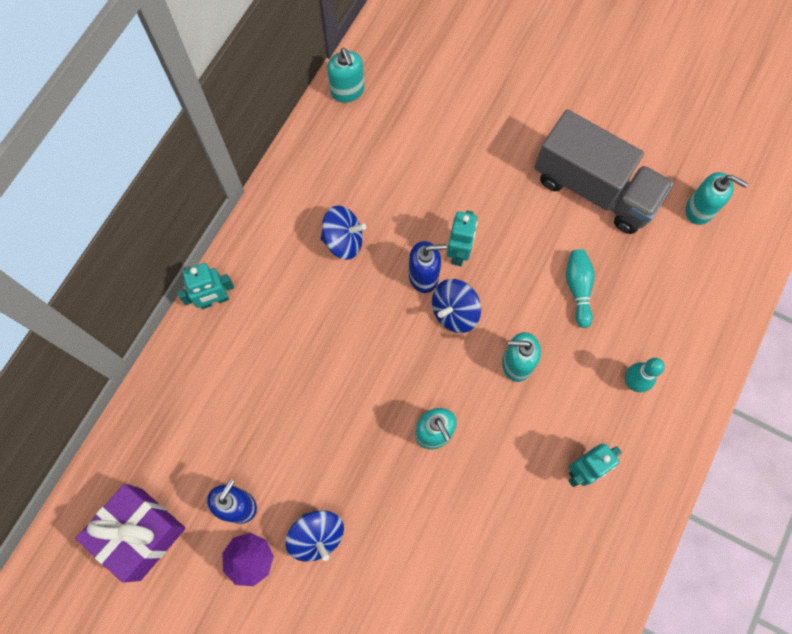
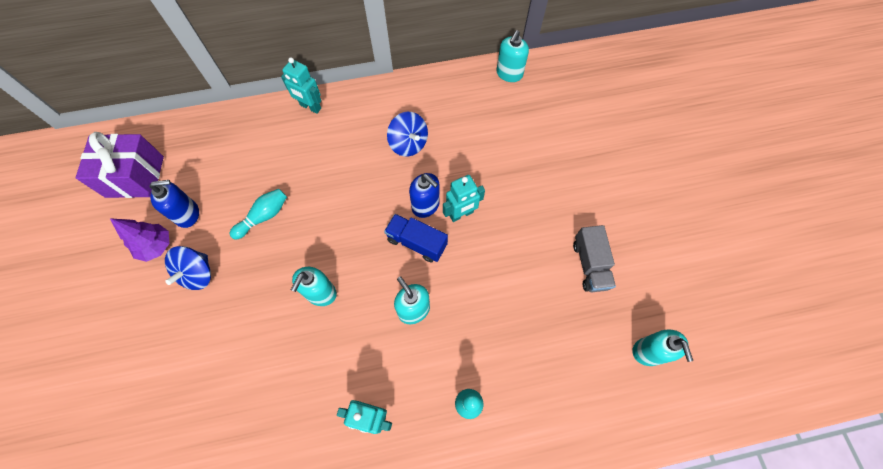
camera: 50 degrees right, 5 degrees down
(454, 312) = (417, 242): blue spinning top -> blue truck
(578, 289) = (505, 310): turquoise bowling pin -> turquoise bowling pin (264, 216)
(594, 189) = (590, 265): grey truck -> grey truck, size x0.53

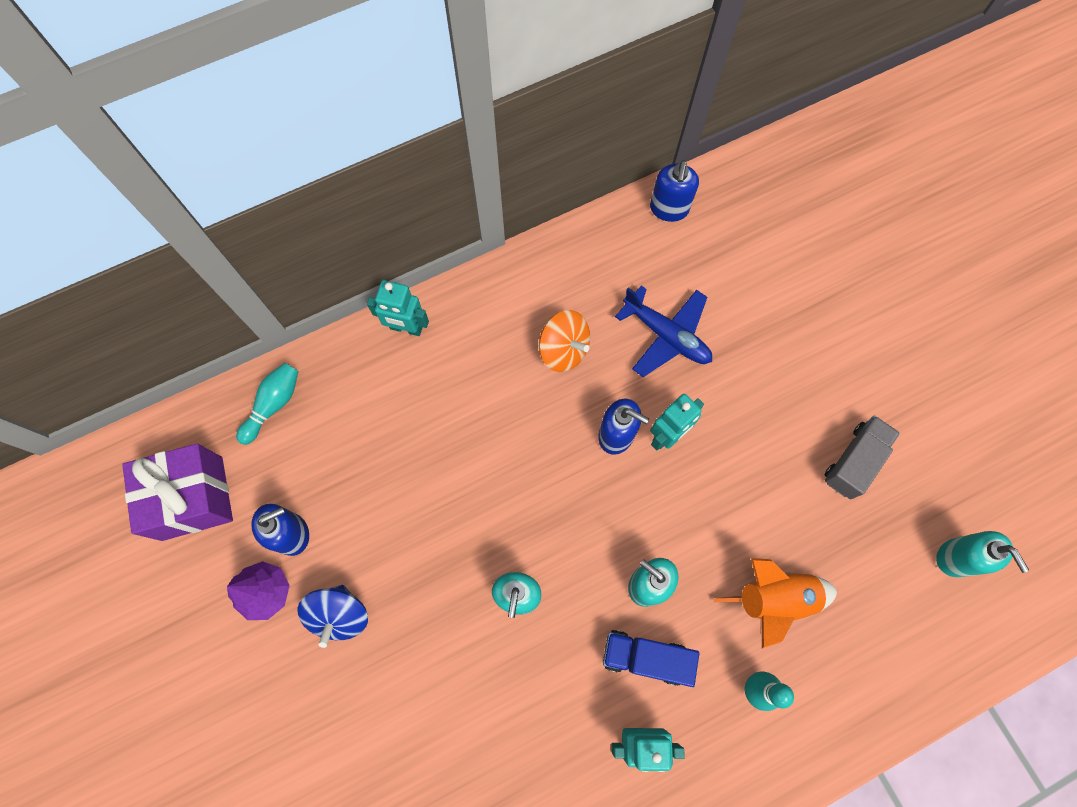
camera: 15 degrees left, 5 degrees up
(264, 216) = (400, 509): turquoise bowling pin -> turquoise bowling pin (273, 405)
(408, 144) = (564, 350): blue spinning top -> orange spinning top
(417, 242) = (621, 490): blue truck -> blue truck (646, 657)
(481, 151) = (666, 335): none -> blue plane
(501, 344) = (773, 599): none -> orange rocket
(509, 74) = (669, 209): turquoise soap dispenser -> blue soap dispenser
(590, 265) = (854, 461): grey truck -> grey truck turned 120 degrees counterclockwise

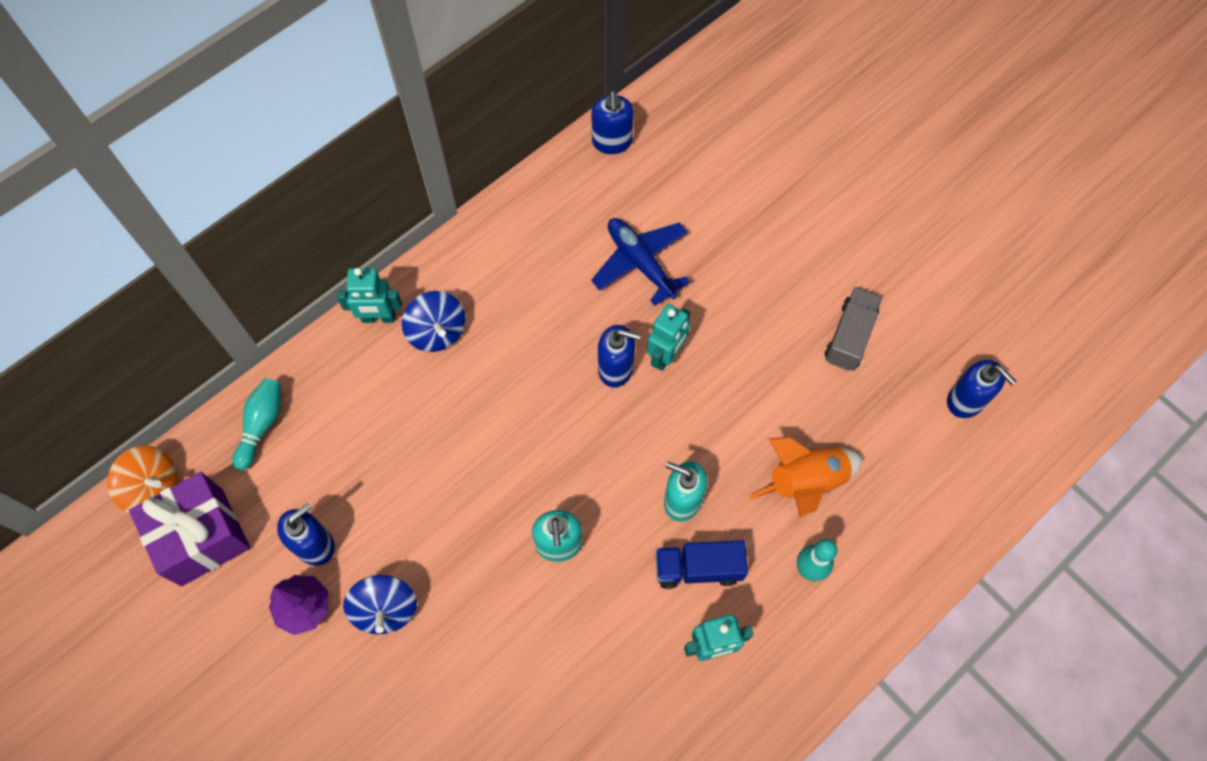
camera: 15 degrees left, 5 degrees down
(457, 355) = (437, 332): none -> blue spinning top
(564, 350) = (543, 301): orange spinning top -> orange spinning top (153, 487)
(666, 335) = (640, 263): blue plane -> blue plane turned 150 degrees counterclockwise
(956, 558) = (966, 400): turquoise soap dispenser -> blue soap dispenser

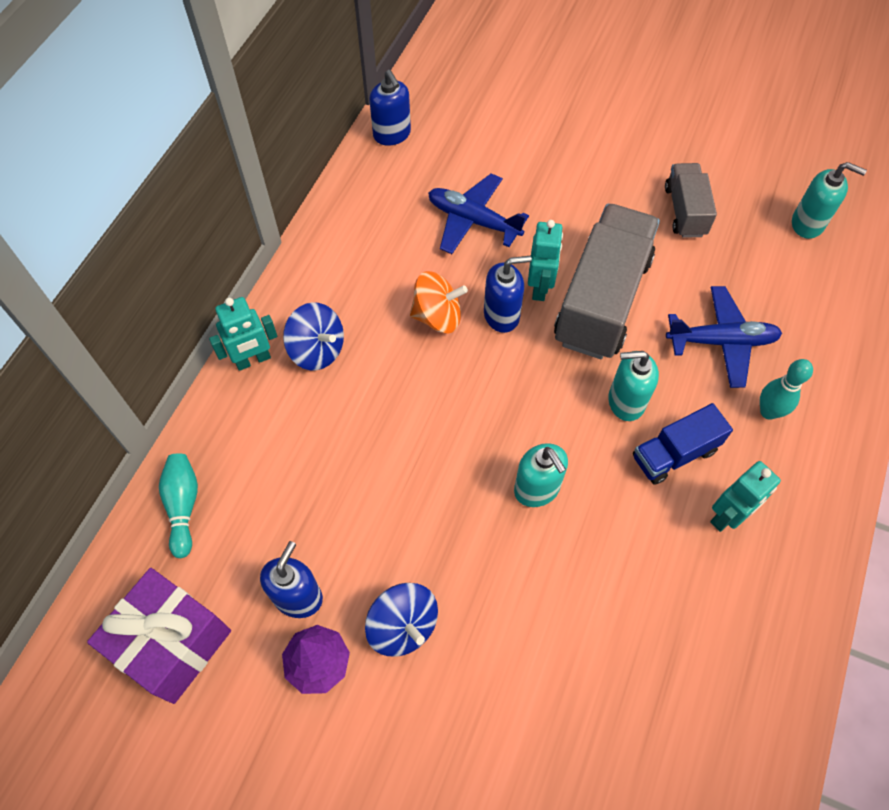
camera: 25 degrees left, 5 degrees down
(153, 487) = (94, 617): orange spinning top -> orange spinning top (437, 316)
(716, 393) = (602, 300): none -> grey truck
(806, 482) = (721, 341): orange rocket -> blue plane
(966, 400) = (807, 224): blue soap dispenser -> turquoise soap dispenser

